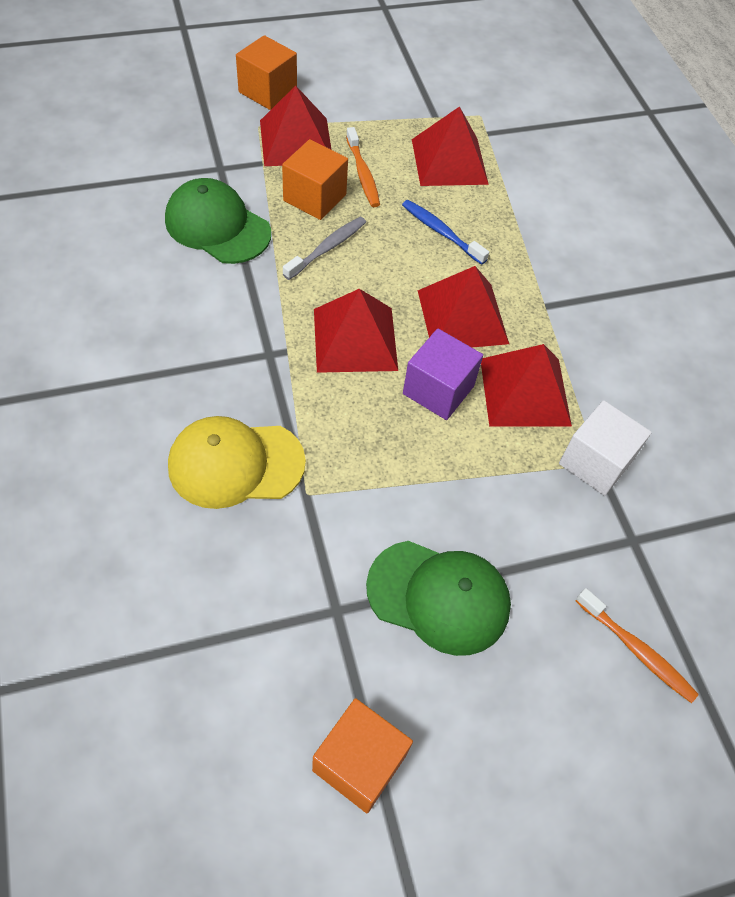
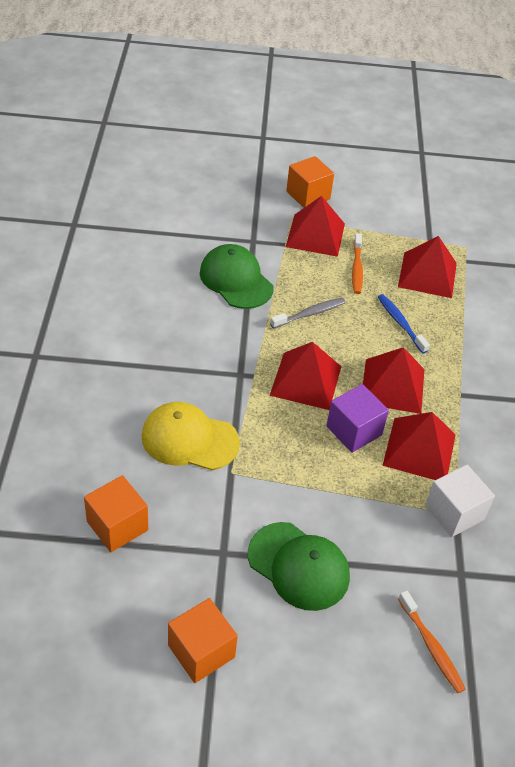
camera: 20 degrees right, 10 degrees down
(314, 197) = (314, 277): orange cube -> orange cube (117, 526)

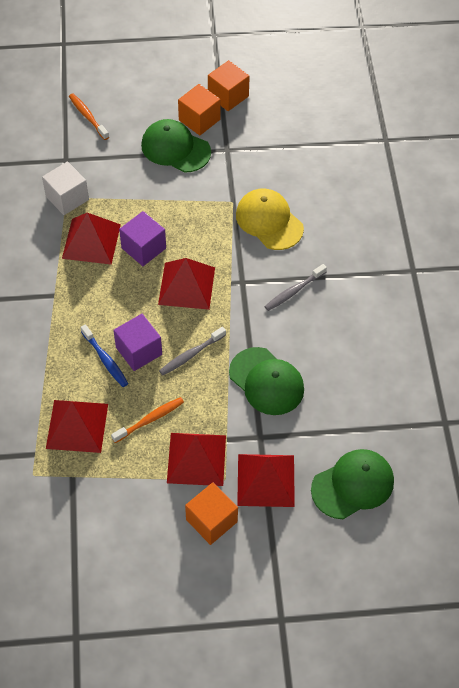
camera: 175 degrees right, 10 degrees up
(117, 526) = (301, 155): orange cube -> orange cube (199, 120)
(178, 197) = (353, 485): none -> green cap
(183, 356) = (294, 291): none -> grey toothbrush
(189, 439) = (269, 221): yellow cap -> yellow cap turned 135 degrees counterclockwise
(356, 268) = (150, 420): orange toothbrush -> orange toothbrush turned 60 degrees clockwise
(365, 325) = (139, 351): none -> purple cube
(393, 386) = (112, 293): red pyramid -> red pyramid (265, 480)

